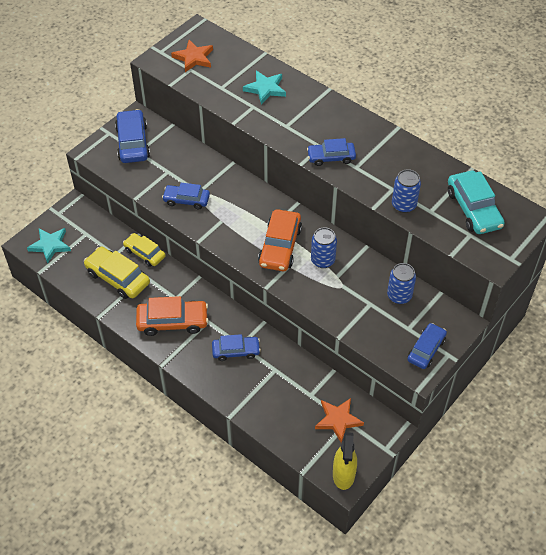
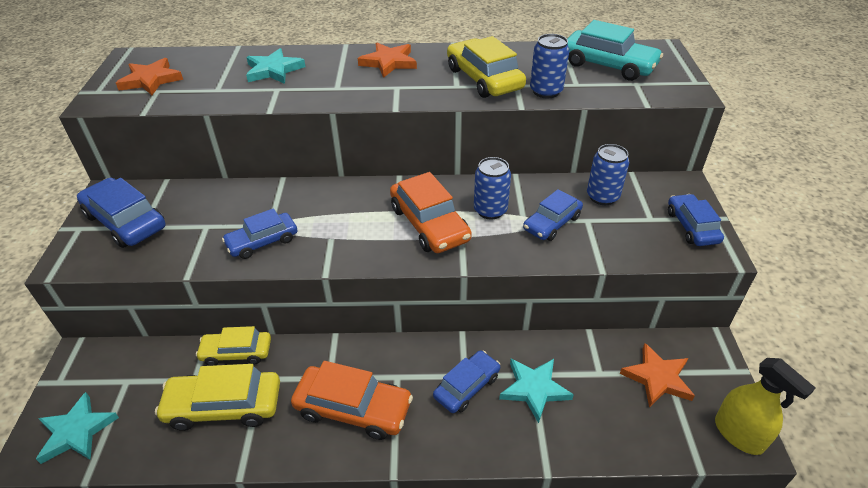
camera: 40 degrees left, 10 degrees down
(172, 322) = (353, 409): orange car -> orange car turned 60 degrees clockwise
(267, 377) = (534, 389): none -> turquoise star
(331, 157) = (420, 90): blue car -> blue car (552, 223)
(338, 122) = (389, 62): none -> orange star
(379, 171) = (484, 79): none -> yellow car

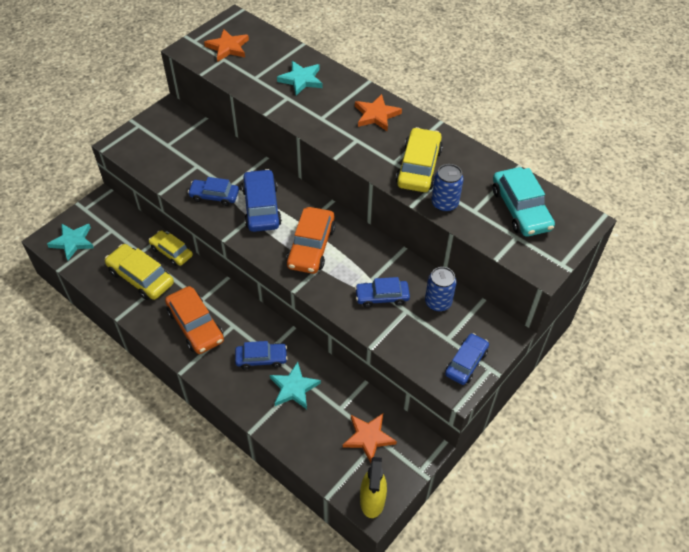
camera: 40 degrees right, 10 degrees up
(126, 221) = (162, 136): blue car -> blue car (261, 207)
(490, 210) = (356, 262): blue can -> none

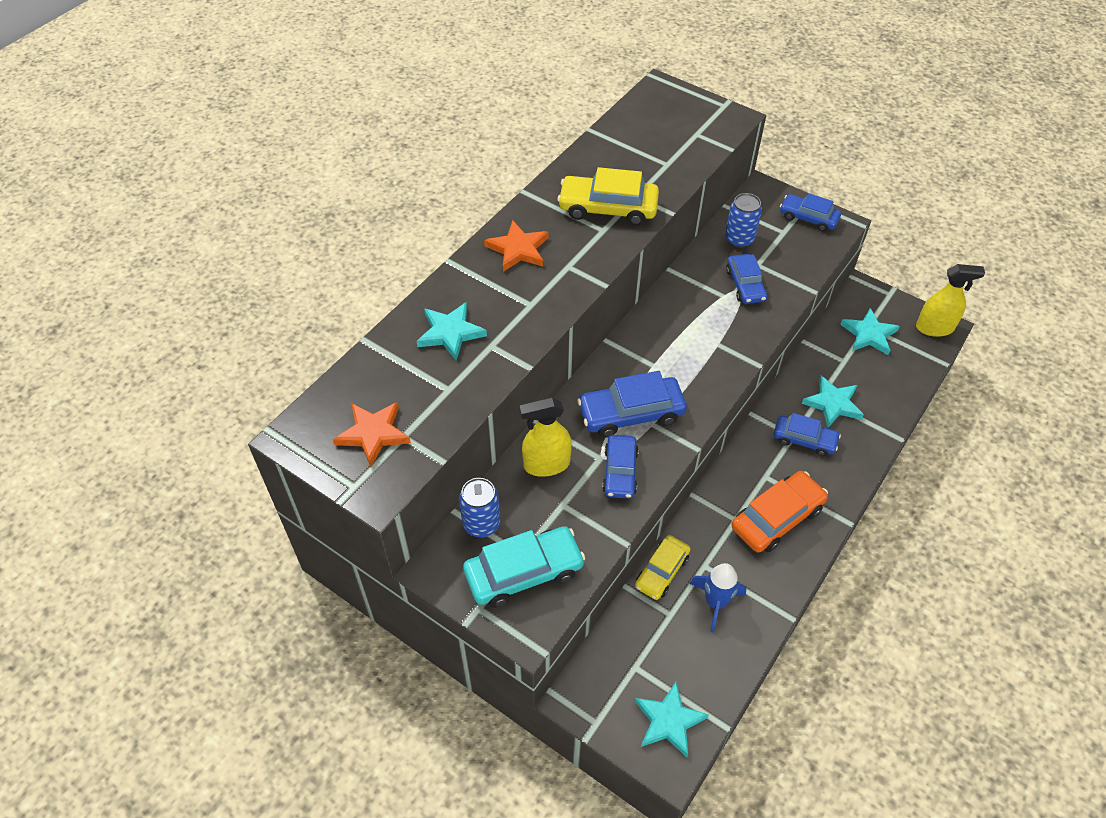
camera: 95 degrees left, 0 degrees up
(141, 277) = (715, 602): yellow car -> blue rocket
(229, 160) = (546, 464): none -> yellow spray bottle
(261, 358) = (804, 440): blue car -> blue car turned 120 degrees clockwise
(311, 246) = (687, 354): orange car -> none
(368, 437) = (869, 334): orange star -> turquoise star
(444, 203) = (662, 186): blue can -> blue can (481, 524)
(520, 209) = (656, 130): turquoise car -> turquoise car (524, 572)

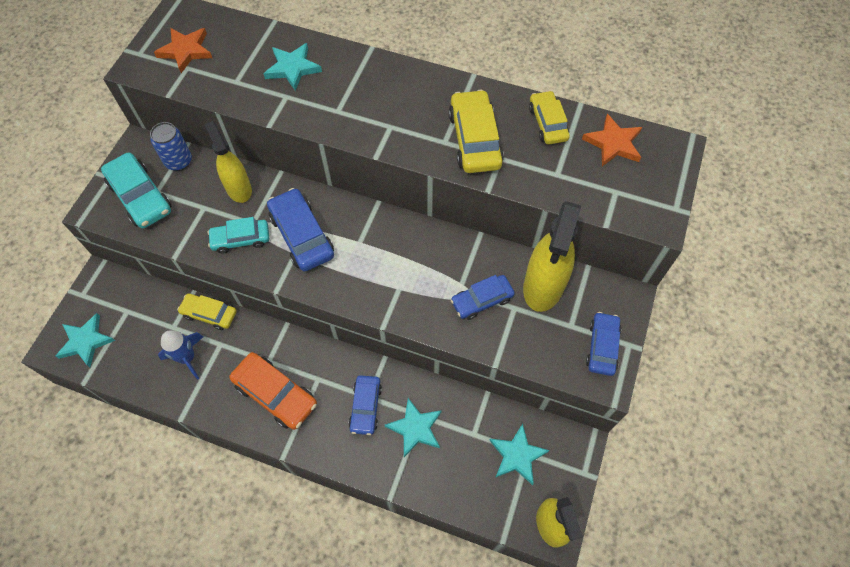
camera: 75 degrees right, 10 degrees up
(518, 249) = (399, 88): orange star -> orange star (613, 143)
(605, 155) = (547, 123): none -> yellow car
(620, 472) = (241, 239): blue car -> turquoise car
(739, 239) = (543, 286): blue can -> yellow spray bottle

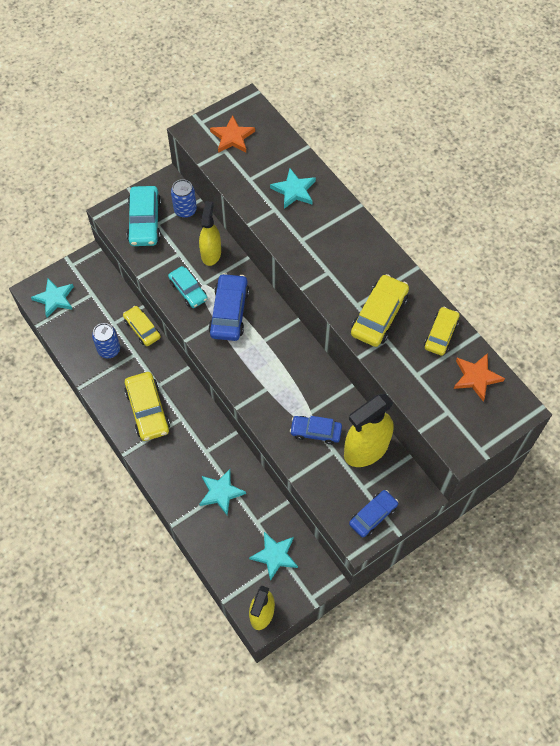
camera: 35 degrees right, 0 degrees up
(187, 358) = (109, 350): blue rocket -> blue can
(241, 239) = (188, 290): turquoise car -> turquoise car turned 150 degrees counterclockwise
(275, 394) = (147, 410): orange car -> yellow car
(365, 407) = (199, 457): blue car -> none

